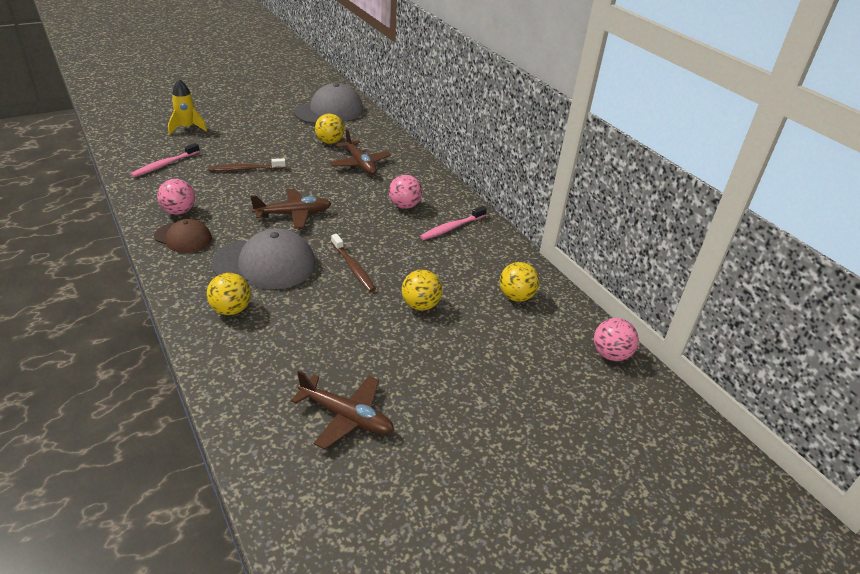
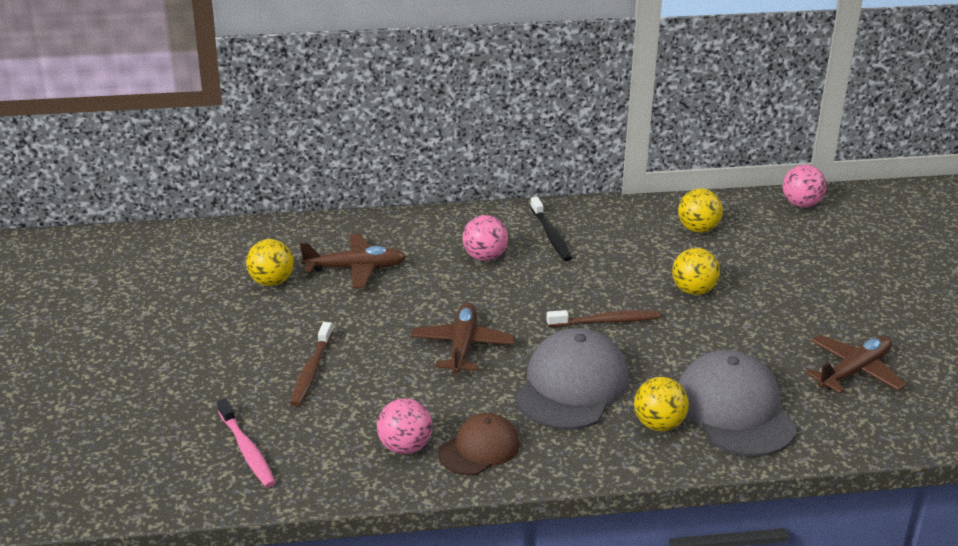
camera: 65 degrees left, 5 degrees down
(187, 128) = (124, 415): yellow rocket -> none
(329, 111) = (165, 264): grey cap -> grey cap (734, 410)
(452, 228) = (551, 235): pink toothbrush -> black toothbrush

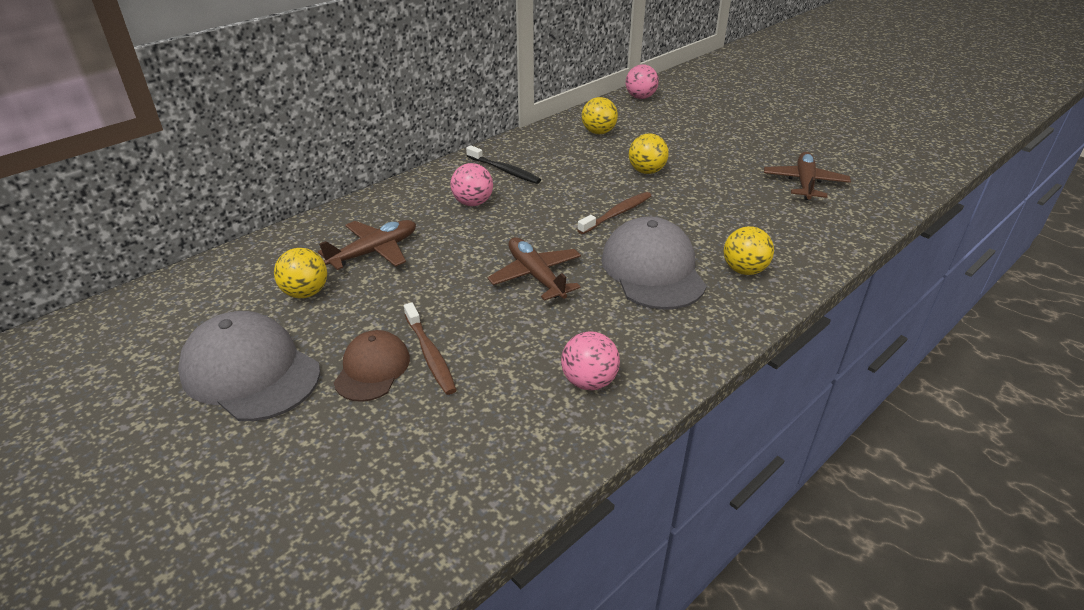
camera: 35 degrees left, 5 degrees up
(247, 450) = (450, 462): pink toothbrush -> none
(479, 449) = (648, 352): brown cap -> brown cap (372, 369)
(734, 410) = (775, 238): grey cap -> grey cap (250, 371)

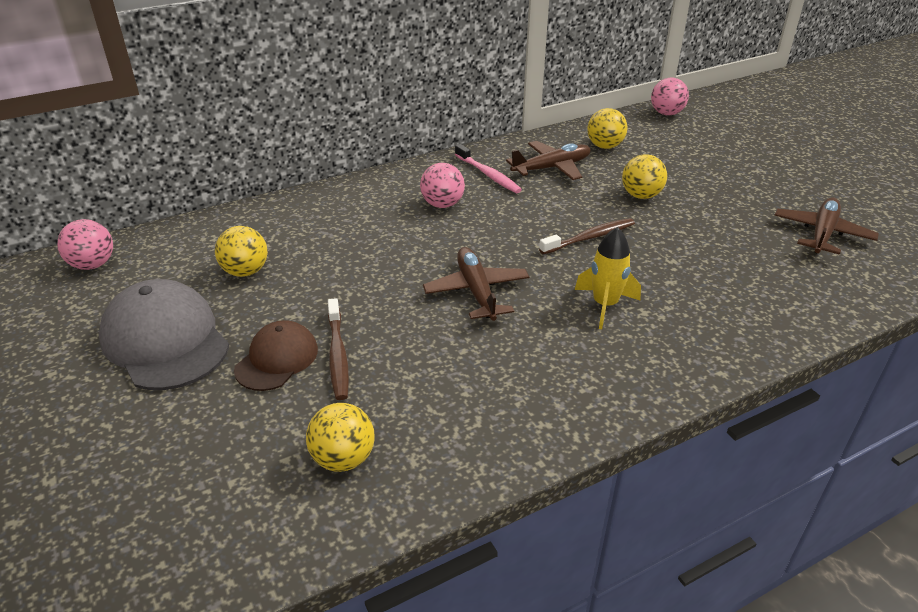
camera: 15 degrees right, 0 degrees up
(374, 251) = (326, 240): brown plane -> brown plane (552, 168)
(504, 170) = (488, 175): black toothbrush -> pink toothbrush
(589, 381) = (487, 414): pink ball -> pink ball (93, 264)
(652, 270) = (605, 305): grey cap -> yellow rocket
(744, 270) = (709, 322): yellow ball -> yellow ball (343, 458)

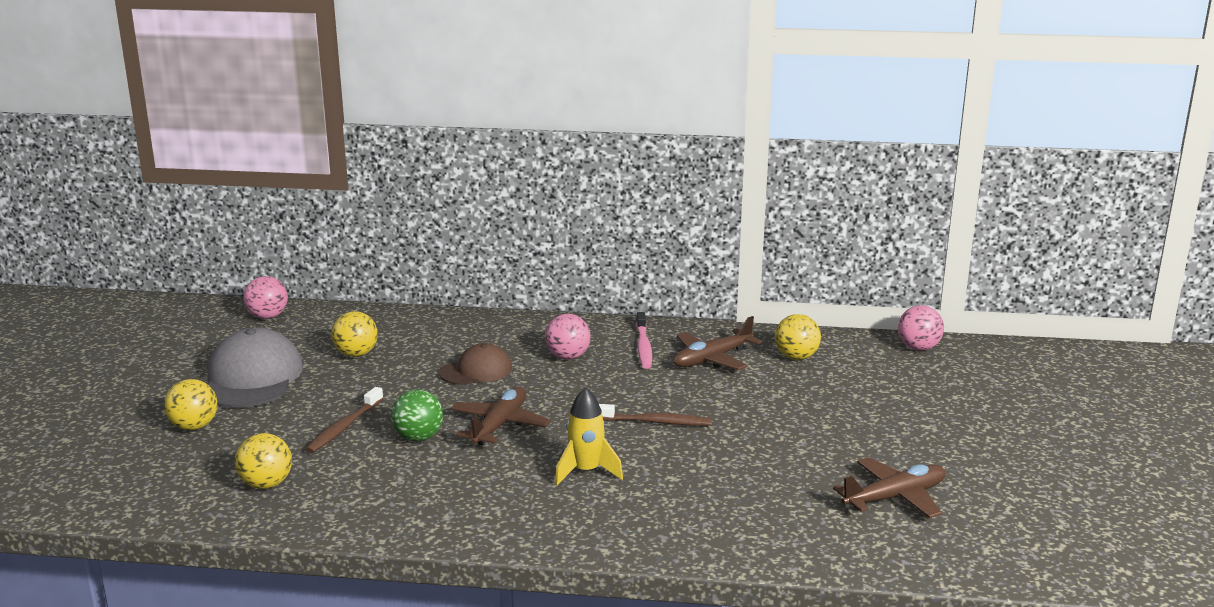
camera: 35 degrees right, 15 degrees down
(277, 359) = (303, 414): brown cap -> brown cap (476, 371)
(423, 335) = (418, 437): none -> green ball
(552, 168) = (712, 359): brown plane -> brown plane turned 135 degrees clockwise
(641, 195) = (761, 407): yellow ball -> yellow ball (194, 426)

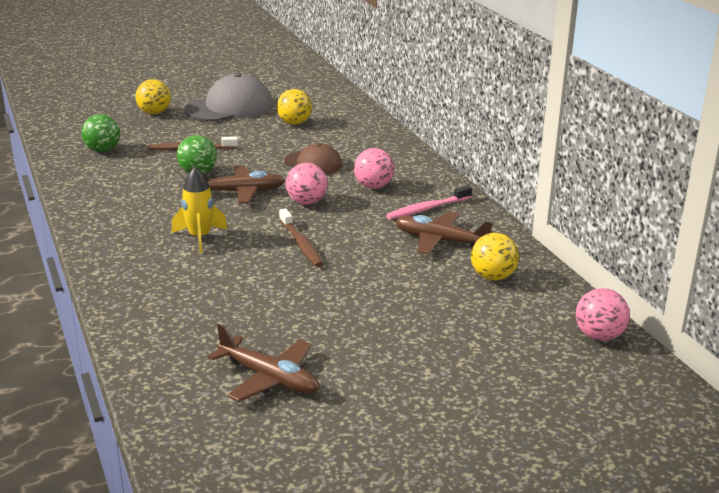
camera: 60 degrees right, 5 degrees up
(266, 484) = (103, 150): yellow ball -> green ball
(268, 316) = (317, 86): pink ball -> pink ball (306, 202)

